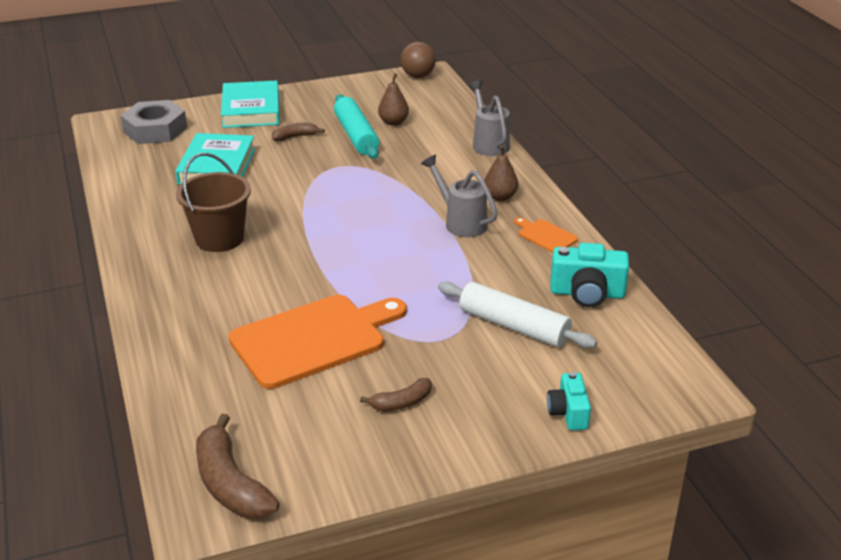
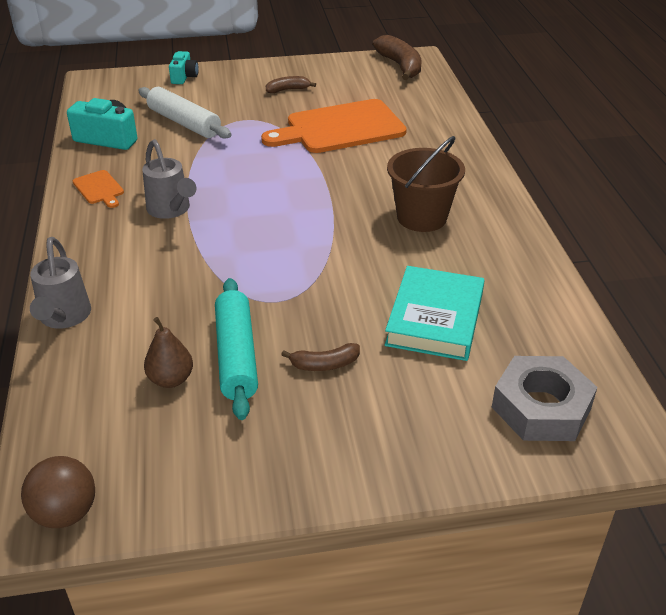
camera: 170 degrees left, 5 degrees up
(251, 110) = (390, 442): turquoise book -> none
(500, 197) = (110, 235): brown pear -> none

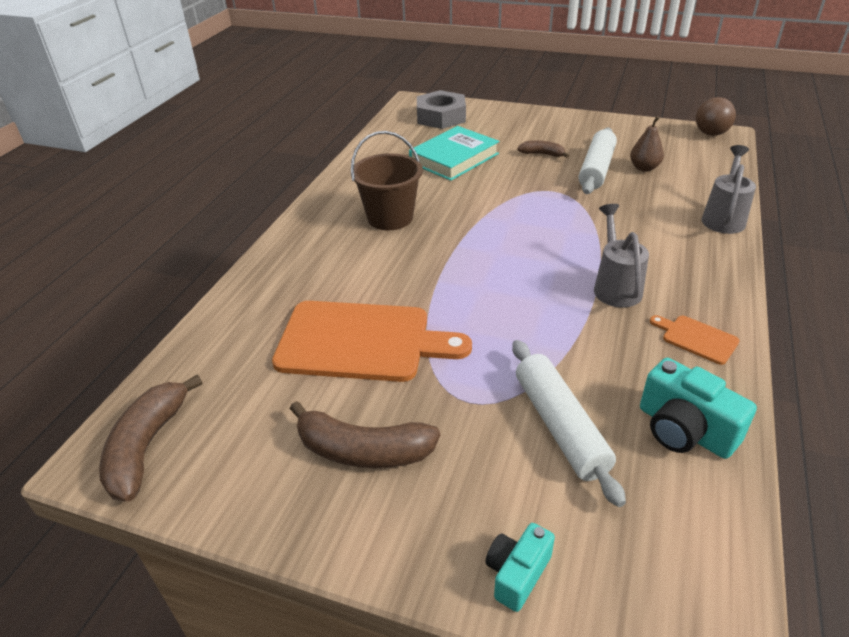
camera: 150 degrees left, 0 degrees up
(99, 188) = (696, 338): orange cutting board -> orange cutting board turned 45 degrees counterclockwise
(236, 356) = (596, 169): turquoise rolling pin -> white rolling pin
(288, 90) = (363, 451): brown banana -> brown banana, size x1.80

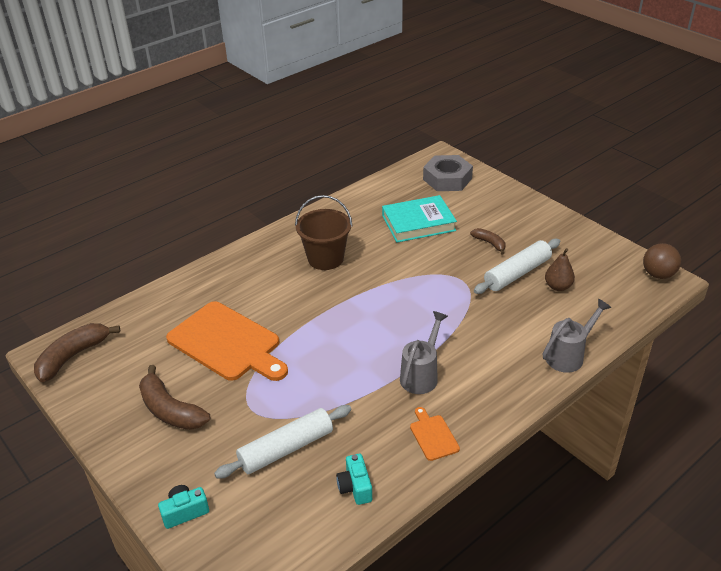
camera: 30 degrees right, 0 degrees up
(560, 426) = (286, 449): white rolling pin -> white rolling pin turned 45 degrees clockwise
(684, 430) = (355, 487): turquoise camera -> turquoise camera, size x0.64

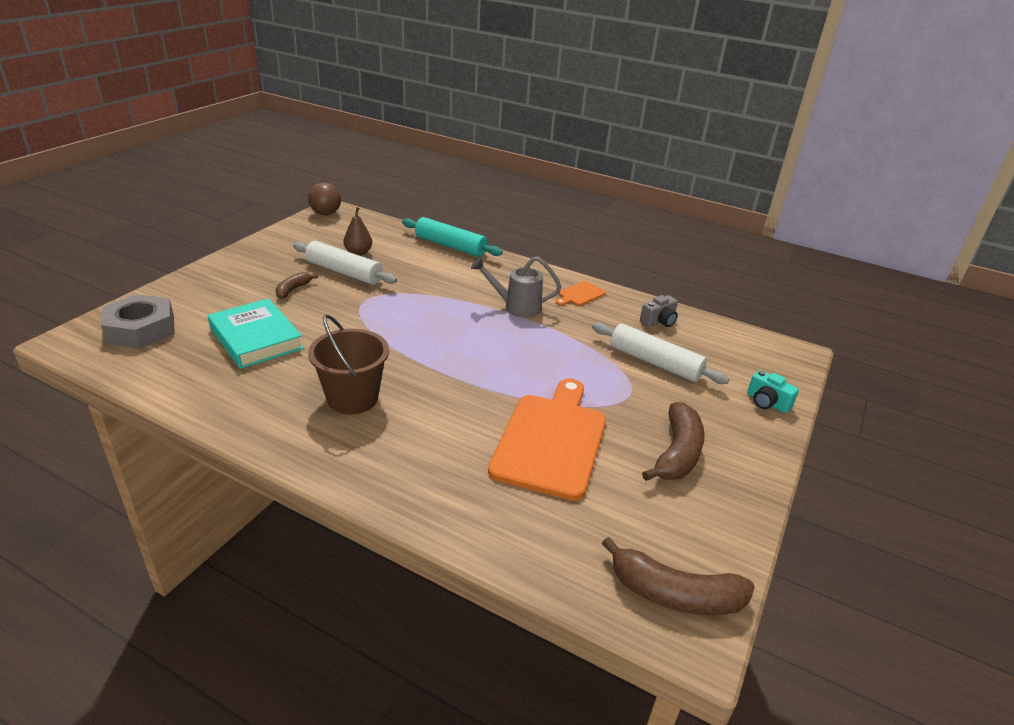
camera: 115 degrees left, 5 degrees down
(355, 487) = (659, 321): turquoise camera -> grey camera
(569, 355) = (450, 246): grey watering can -> turquoise rolling pin

